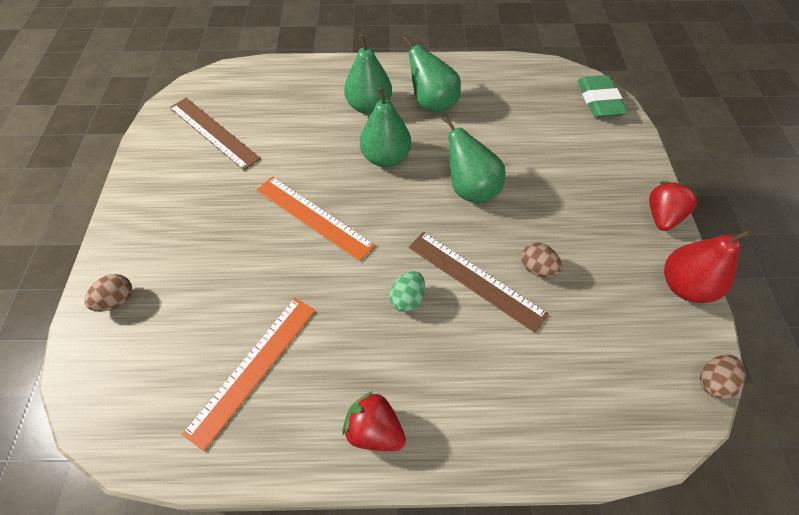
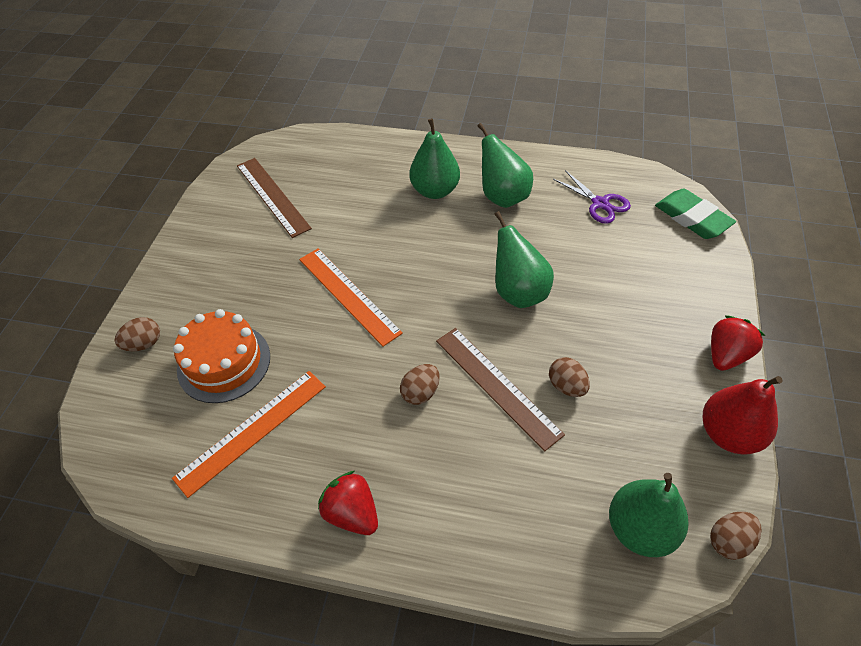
camera: 15 degrees right, 5 degrees down
(206, 305) = (224, 362): none -> orange cake
(386, 158) = (438, 246): green pear -> green pear (640, 528)
(407, 299) = (420, 392): green egg -> brown egg
(519, 98) = (600, 204): none -> purple scissors
(599, 100) = (692, 218): green eraser -> green eraser turned 45 degrees counterclockwise

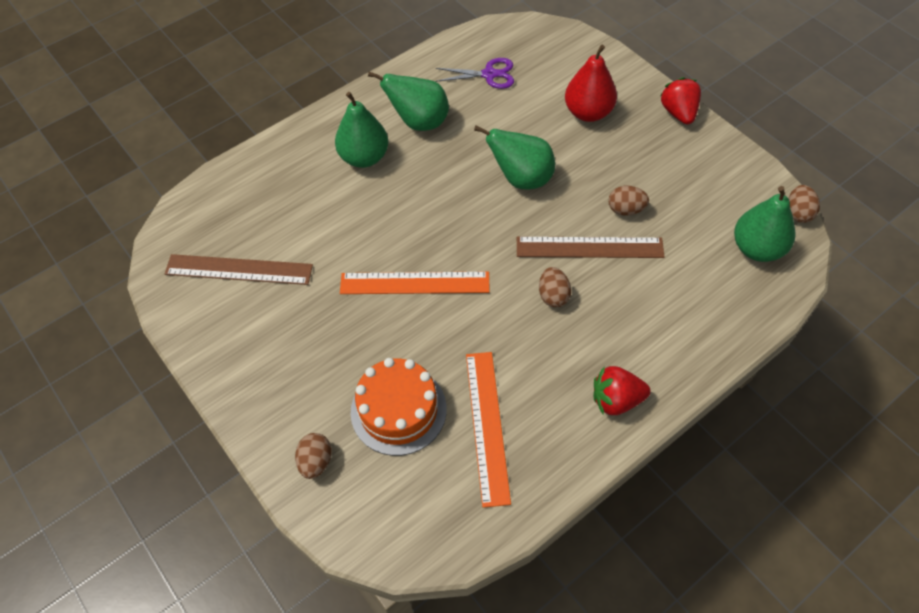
camera: 50 degrees left, 5 degrees up
(692, 218) = (556, 39): green eraser -> none
(728, 434) = (733, 157): red pear -> red pear (588, 112)

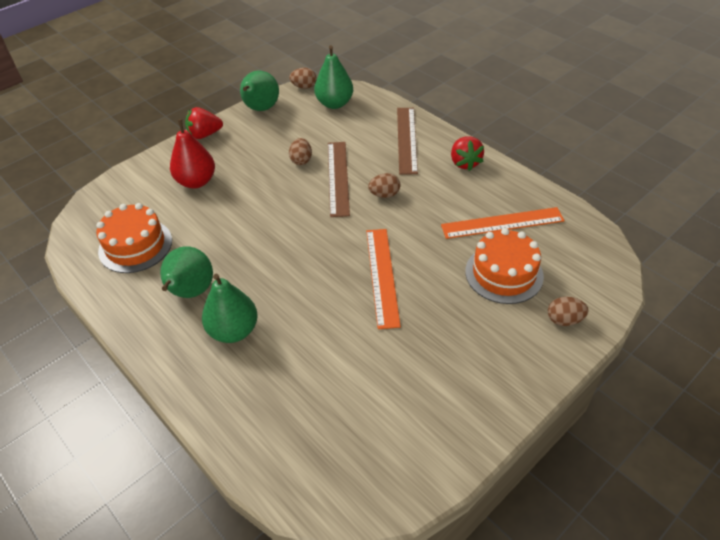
camera: 95 degrees left, 10 degrees down
(239, 270) = (381, 418): brown ruler -> brown ruler (407, 139)
(489, 74) = (135, 246): purple scissors -> orange cake
(521, 178) = (267, 217): green pear -> green pear (261, 109)

